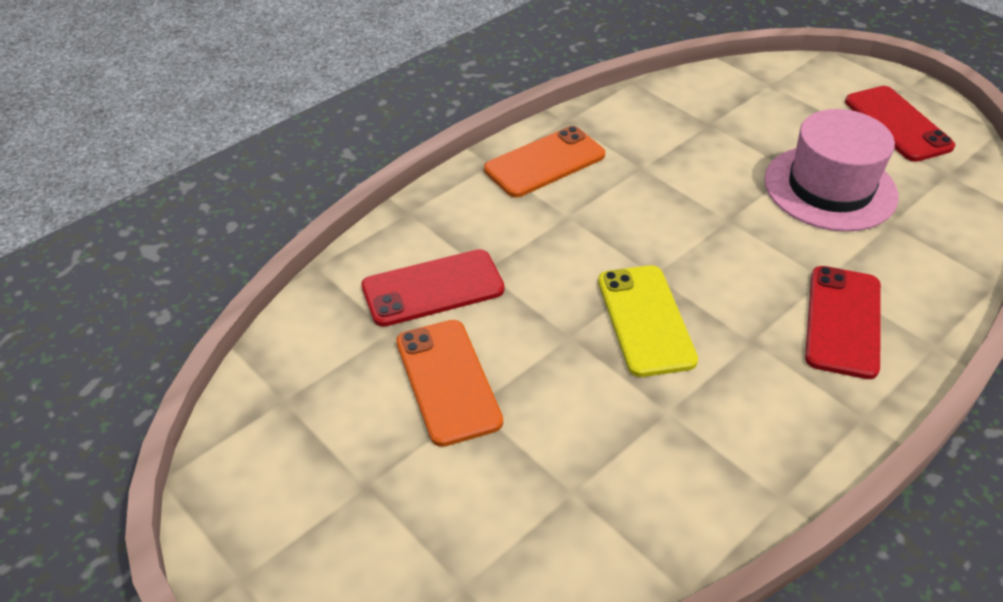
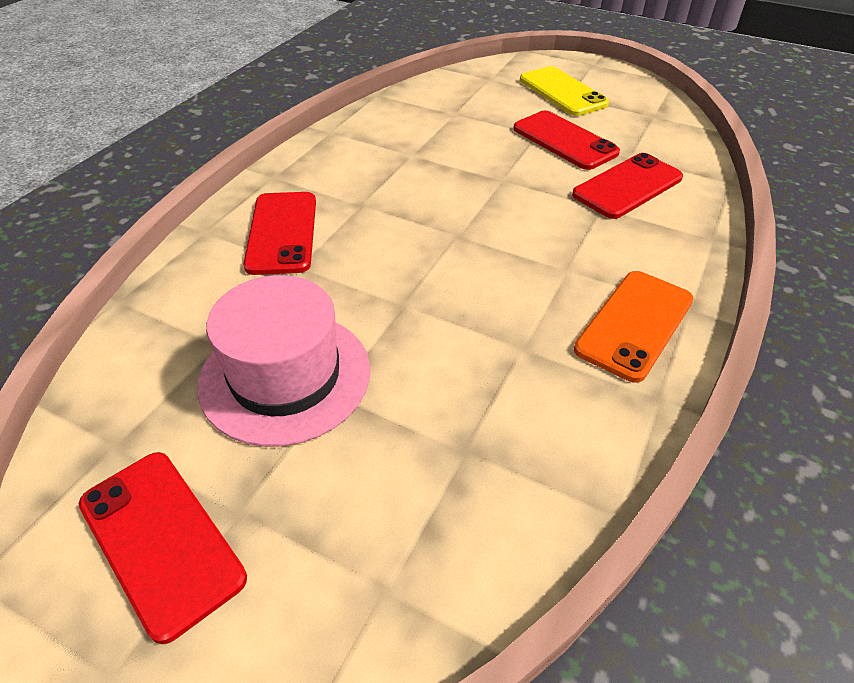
camera: 160 degrees right, 0 degrees up
(448, 381) = (564, 141): orange phone -> red phone
(645, 320) = (449, 200): yellow phone -> yellow phone (562, 92)

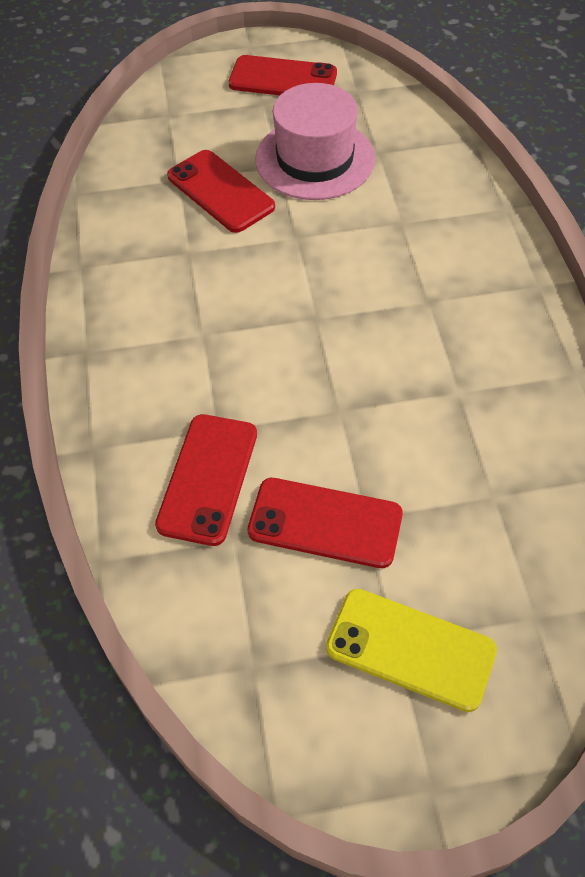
camera: 145 degrees right, 10 degrees up
(282, 233) = (448, 239): red phone -> red phone (220, 191)
(634, 324) = (121, 312): orange phone -> none

